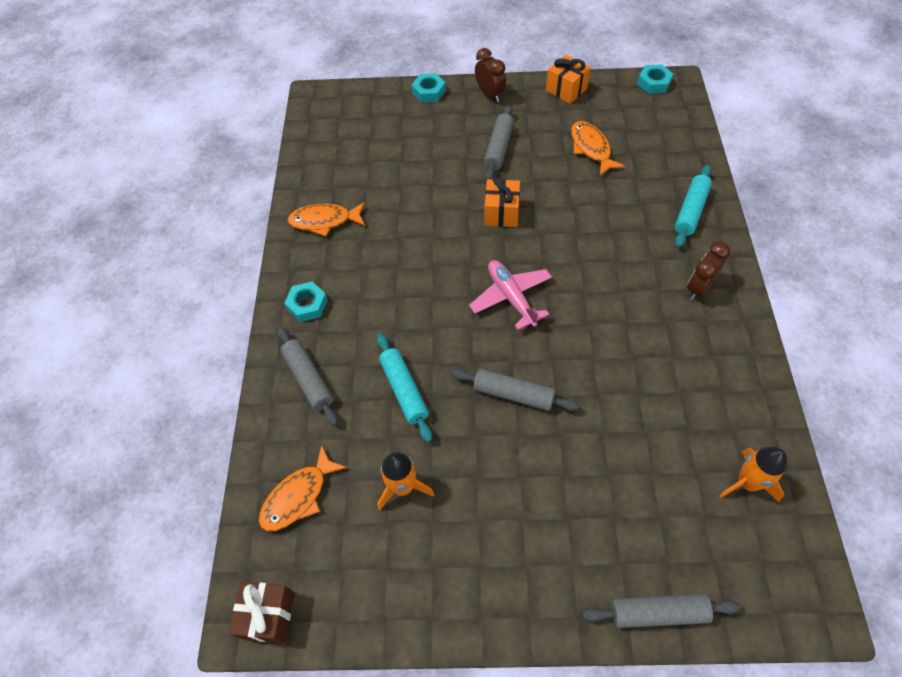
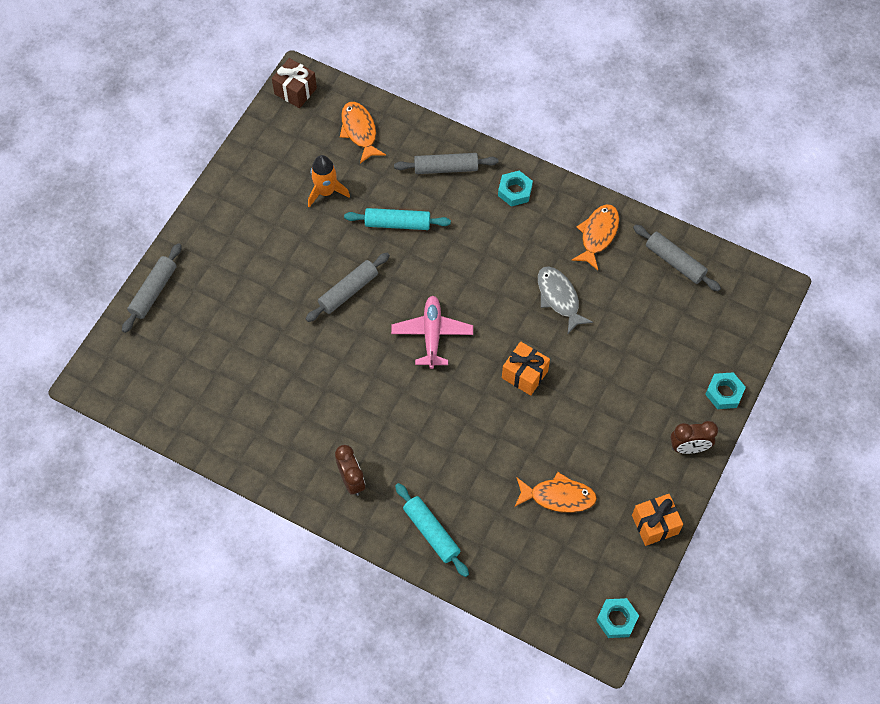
camera: 115 degrees right, 5 degrees up
(409, 221) = (559, 298): none -> grey fish
(499, 148) = (606, 415): grey rolling pin -> grey rolling pin (675, 262)
(511, 297) = (432, 334): pink plane -> pink plane turned 90 degrees counterclockwise
(747, 482) = (187, 399): orange rocket -> none

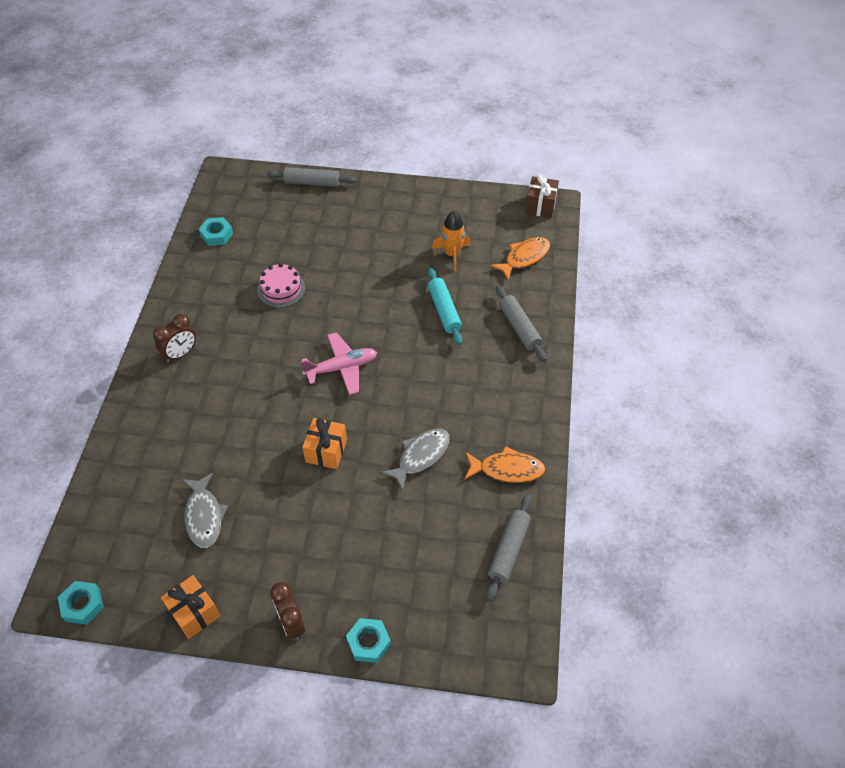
camera: 70 degrees right, 10 degrees down
(303, 363) = (281, 289): none -> pink cake
(348, 291) = (362, 297): grey rolling pin -> none
(431, 532) = (144, 425): turquoise rolling pin -> none
(515, 191) = (522, 387): turquoise nut -> turquoise nut (217, 235)
(558, 496) = (204, 516): orange fish -> grey fish

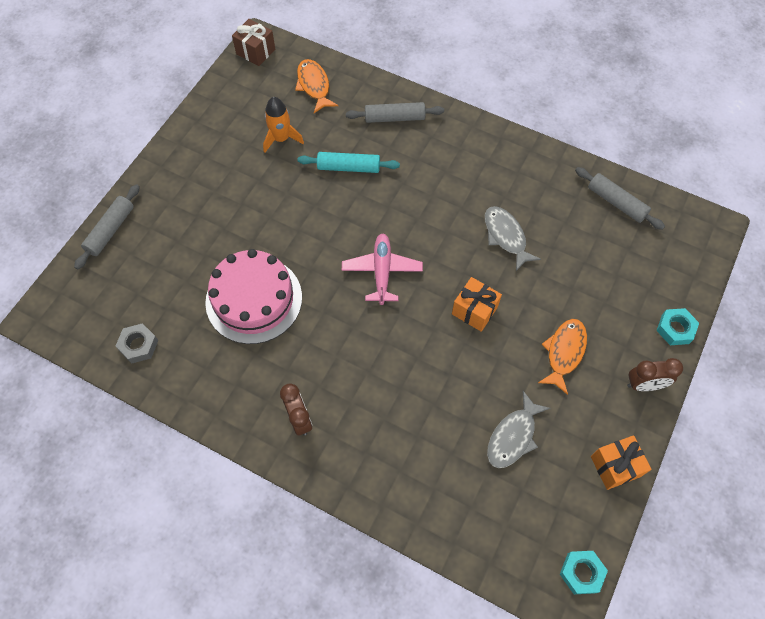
camera: 70 degrees left, 10 degrees up
(204, 516) = (513, 436): grey fish -> grey fish turned 120 degrees clockwise
(217, 235) = (138, 345): turquoise nut -> grey nut
(281, 289) = (254, 299): pink cake -> pink cake, size x1.79
(507, 469) = (540, 178): orange fish -> orange fish (564, 352)

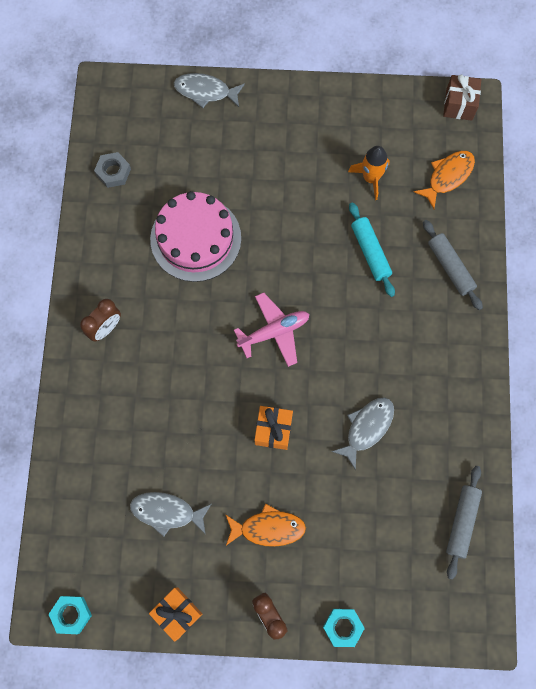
camera: 65 degrees right, 10 degrees up
(110, 230) = (205, 91): grey rolling pin -> grey fish

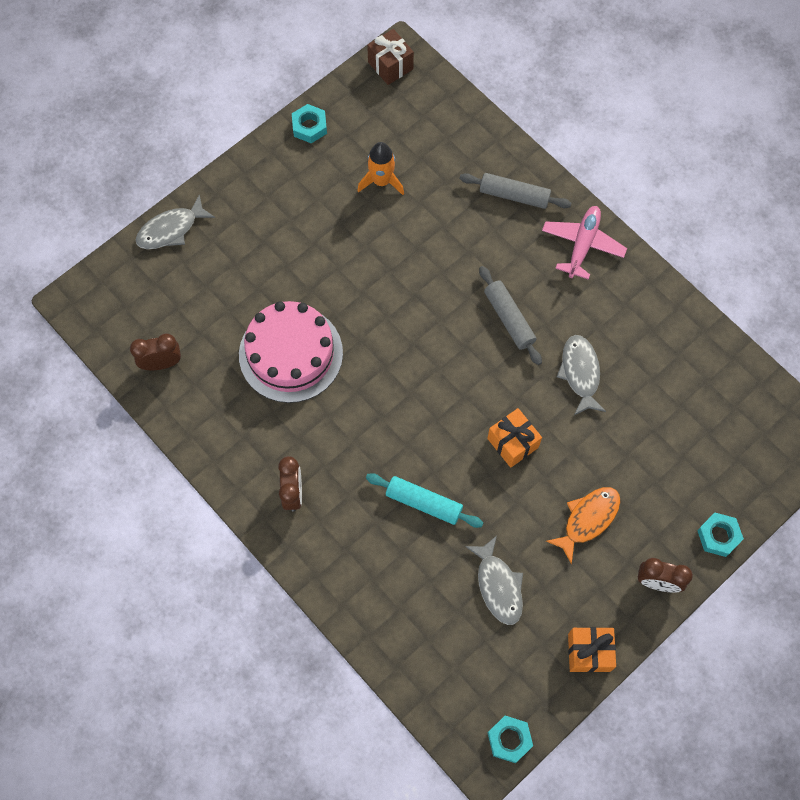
camera: 45 degrees left, 5 degrees down
(113, 172) = (161, 363): grey nut -> brown clock
(167, 512) = (498, 586): grey fish -> grey fish turned 75 degrees counterclockwise
(274, 332) = (433, 368): pink plane -> pink plane (582, 245)
(361, 100) = (309, 126): none -> turquoise nut
(370, 252) = (442, 238): turquoise rolling pin -> turquoise rolling pin (424, 503)
(447, 176) = (440, 128): orange fish -> none
(461, 522) = (719, 375): grey rolling pin -> grey rolling pin (509, 319)

